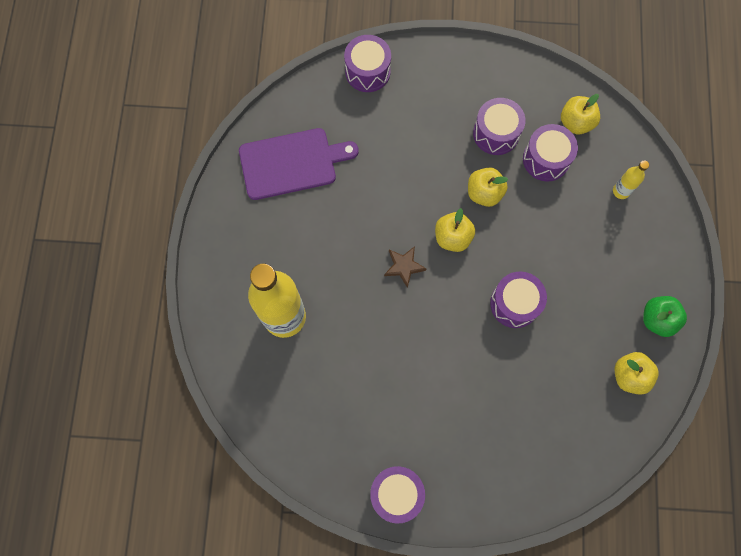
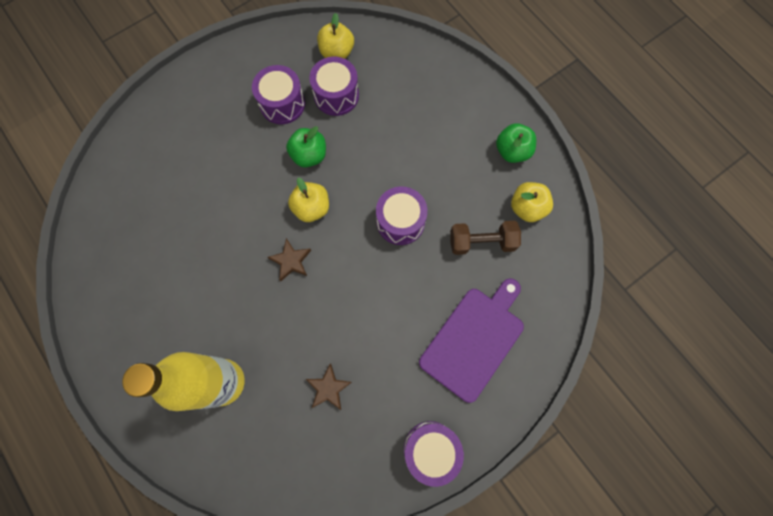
camera: 40 degrees left, 0 degrees up
(292, 163) = (130, 249): purple cutting board -> purple cutting board (474, 339)
(357, 385) = (328, 388): none -> brown star
(367, 71) = (139, 130): purple drum -> none
(484, 193) = (309, 155): yellow apple -> green apple
(567, 372) = (481, 242): none -> brown dumbbell
(621, 191) = (410, 78): yellow bottle -> none

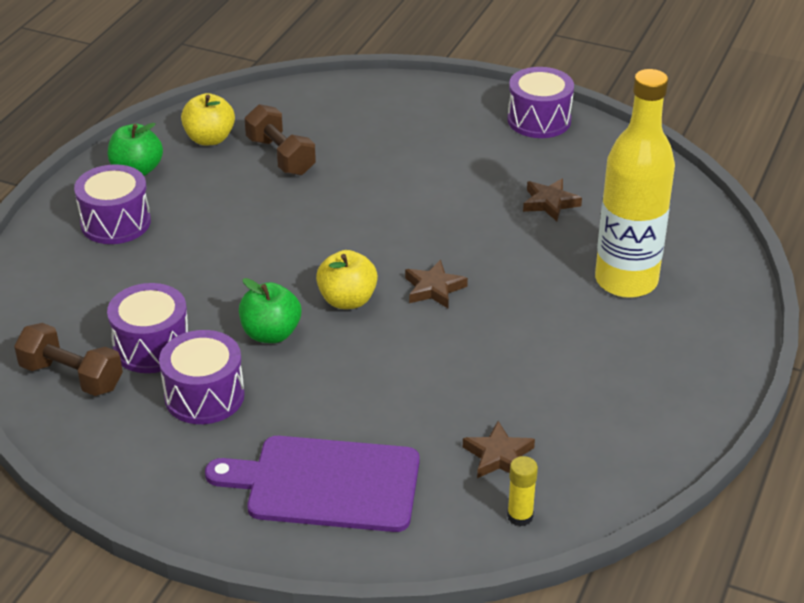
camera: 120 degrees left, 35 degrees down
(100, 202) = (520, 516): none -> yellow glue stick
(144, 217) = (498, 456): none -> brown star
(337, 52) = (71, 377): yellow apple -> brown dumbbell
(400, 221) = (304, 222): purple drum -> purple drum (115, 222)
(474, 339) = (401, 128): purple cutting board -> purple cutting board (326, 484)

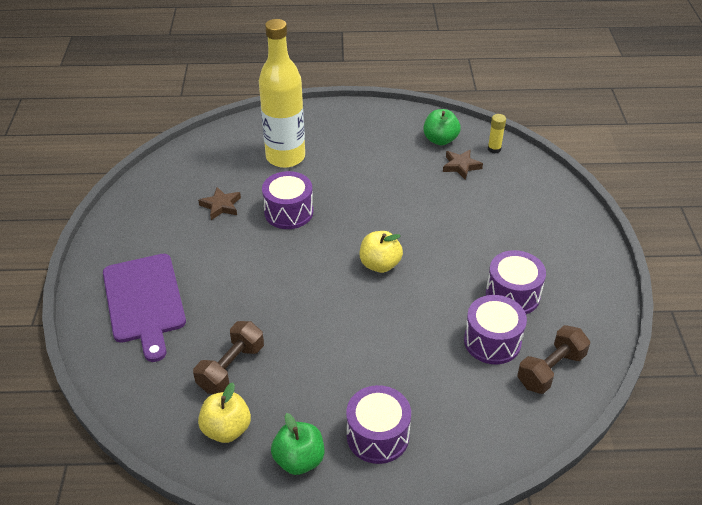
camera: 115 degrees left, 5 degrees up
(71, 377) = (550, 370): brown dumbbell -> brown dumbbell turned 45 degrees clockwise
(271, 334) = (436, 287): green apple -> green apple (440, 140)
(326, 484) = (532, 218): purple cutting board -> purple cutting board (144, 301)
(434, 288) = (342, 230): brown star -> none
(539, 120) = (116, 238): purple drum -> purple drum (288, 212)

